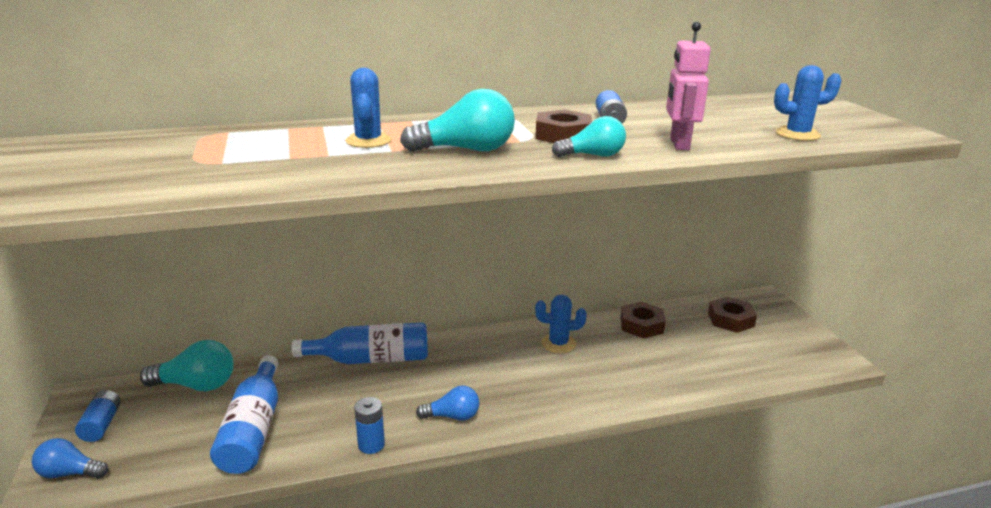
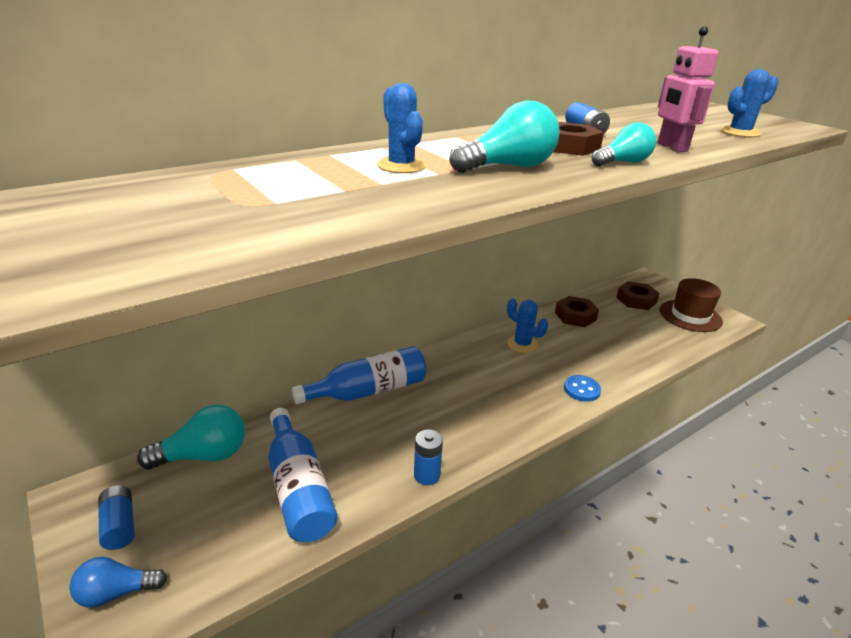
camera: 20 degrees left, 5 degrees up
(452, 416) = (481, 430): blue light bulb -> none
(558, 343) = (522, 344): blue cactus -> blue cactus turned 60 degrees clockwise
(589, 400) = (581, 389): none -> blue button
(786, 347) = (690, 316): none -> brown hat

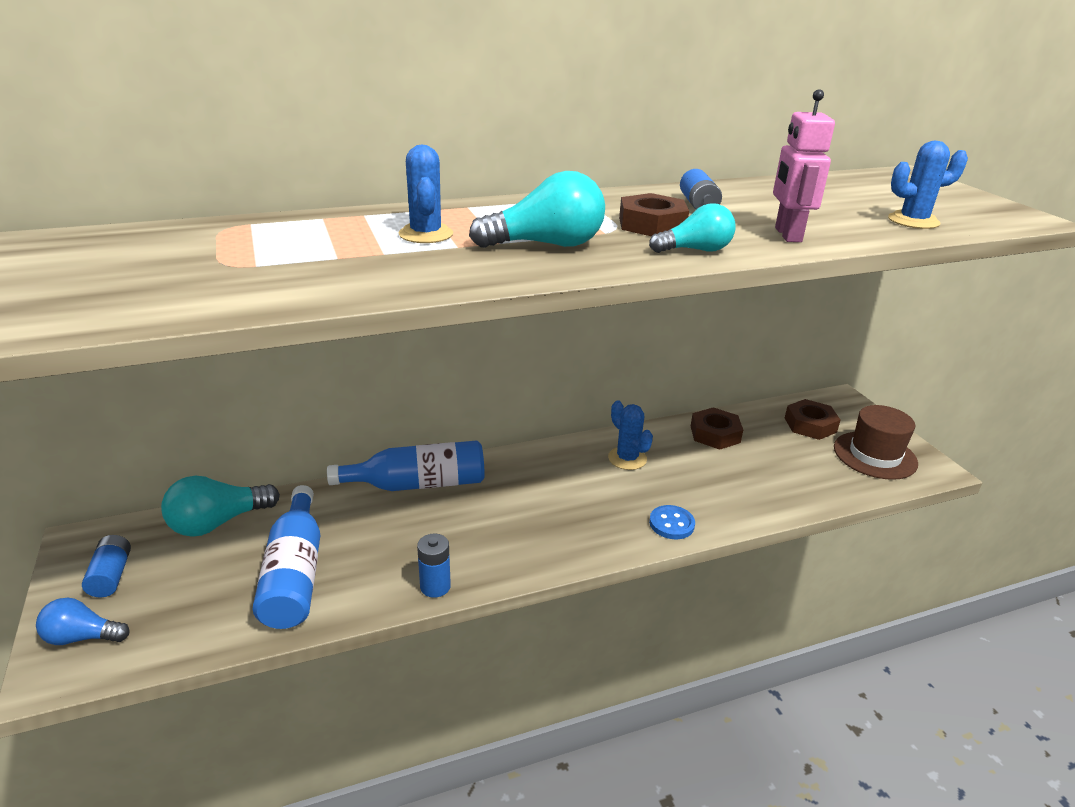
camera: 15 degrees right, 0 degrees up
(204, 455) = (218, 523): turquoise light bulb -> turquoise light bulb turned 150 degrees clockwise

